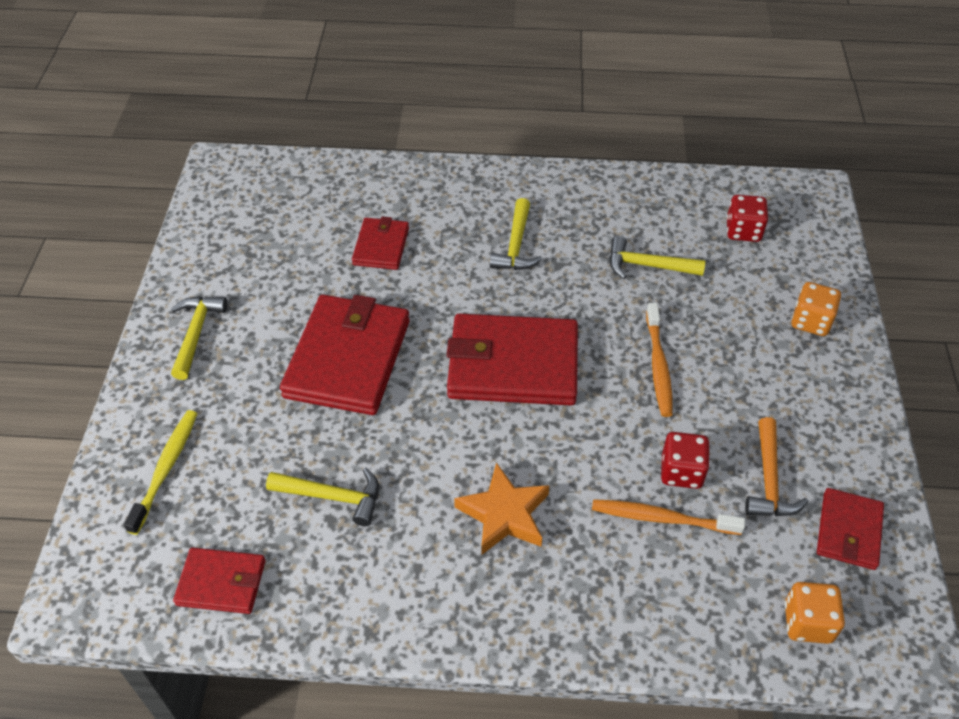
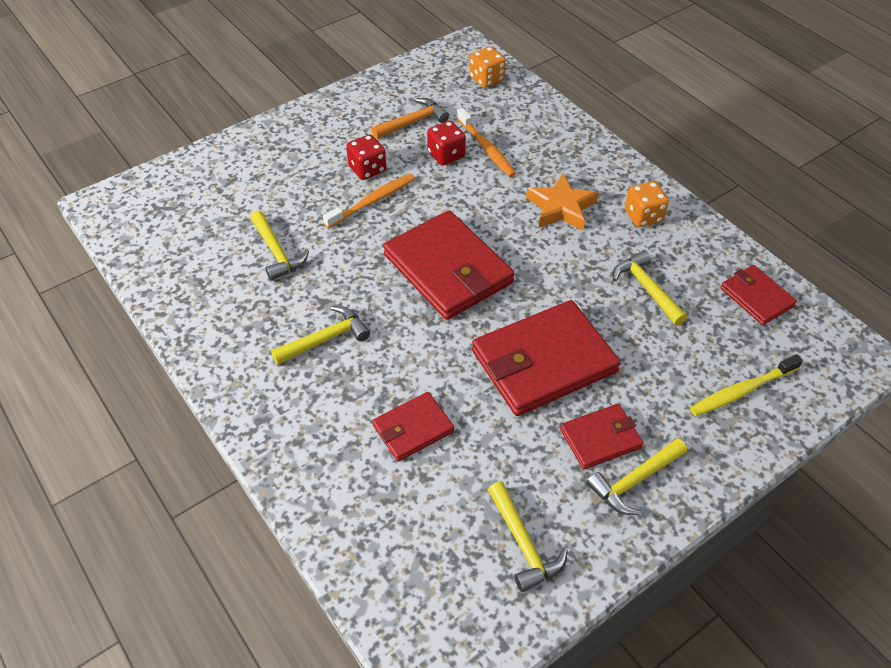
camera: 130 degrees left, 0 degrees up
(235, 246) = (523, 544): none -> yellow hammer
(743, 231) = (188, 221): red dice -> red dice (367, 169)
(810, 321) = (259, 153): orange dice -> orange dice (643, 216)
(849, 531) = (415, 85): red wallet -> red wallet (600, 438)

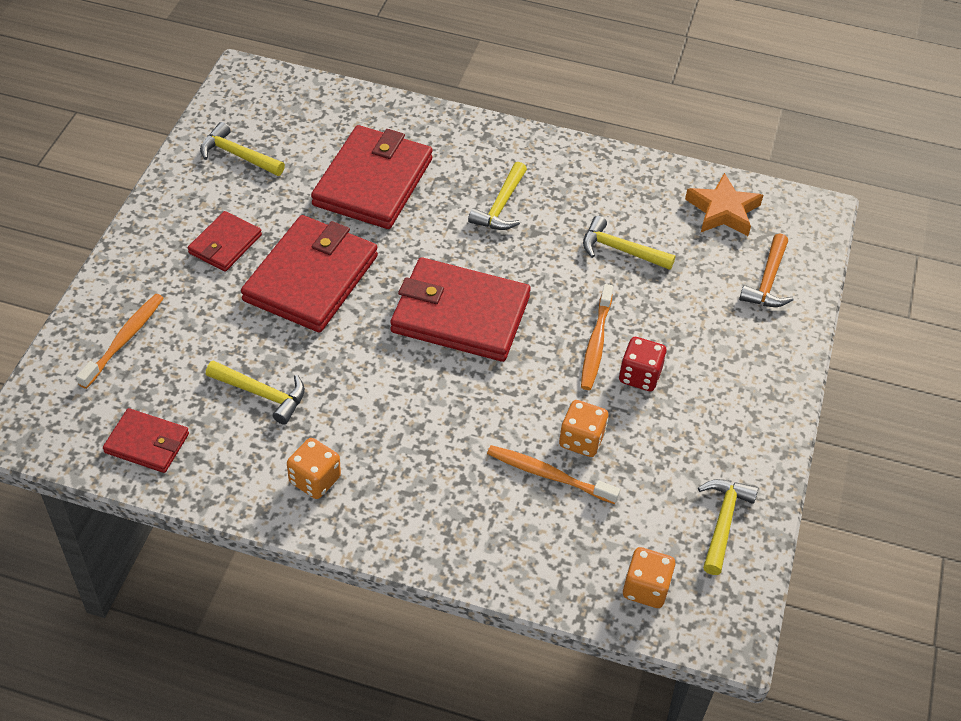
camera: 140 degrees right, 0 degrees up
(412, 122) = (660, 464): orange hammer -> orange hammer (767, 281)
(413, 429) = (373, 182): red wallet -> red wallet, size x1.89
(446, 155) = (581, 440): red dice -> orange dice
(561, 208) = (408, 441): orange star -> orange star (723, 211)
(634, 481) = (181, 228): yellow hammer -> yellow hammer (723, 522)
(742, 391) = (124, 340): yellow toothbrush -> orange toothbrush

